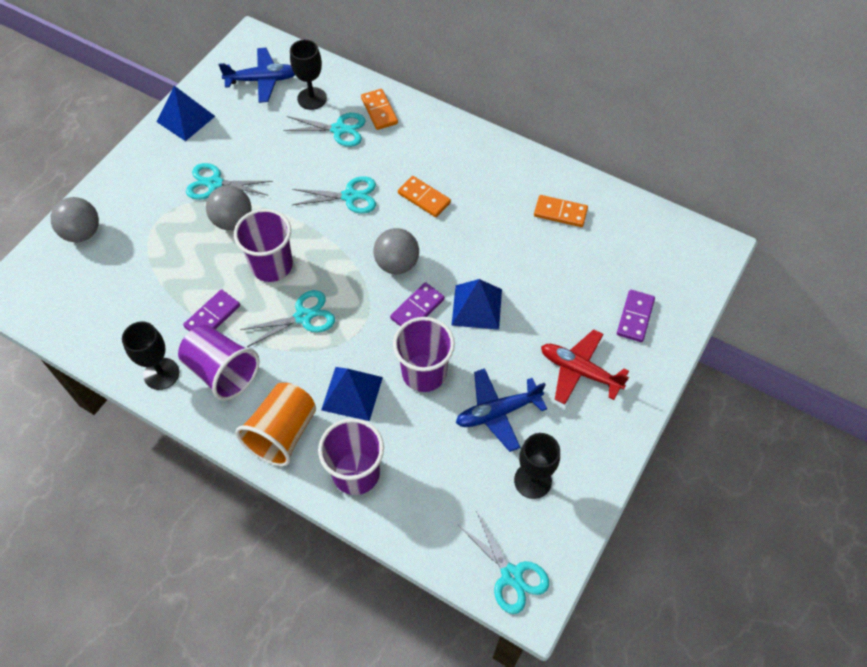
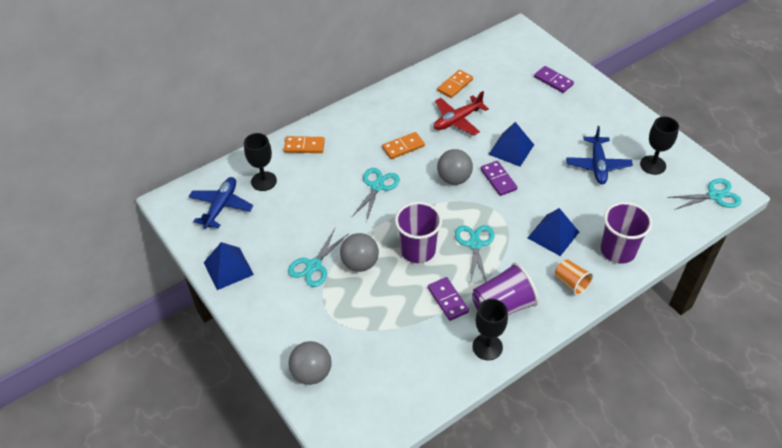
camera: 65 degrees left, 10 degrees down
(282, 433) = (571, 283): orange cup -> orange cup, size x0.59
(339, 129) = (307, 174): turquoise scissors -> none
(424, 373) = (552, 192): purple cup -> none
(579, 371) = (582, 118): red plane -> red plane (457, 120)

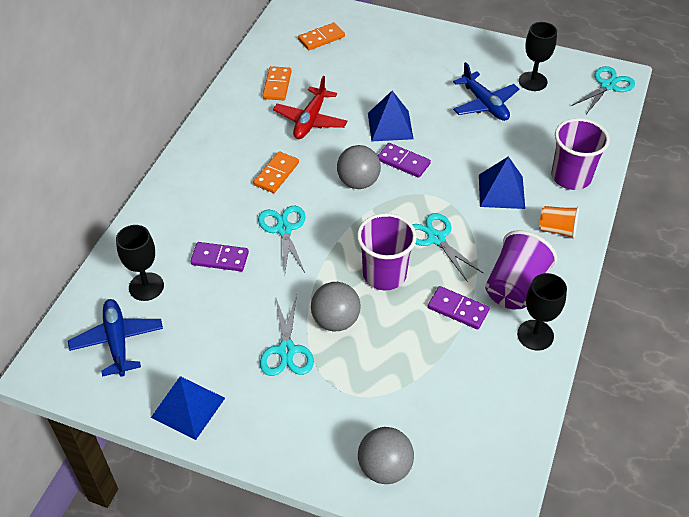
camera: 35 degrees left, 0 degrees up
(304, 146) = (162, 224): orange domino -> orange domino (321, 38)
(553, 81) = (373, 39): purple domino -> purple domino (220, 258)

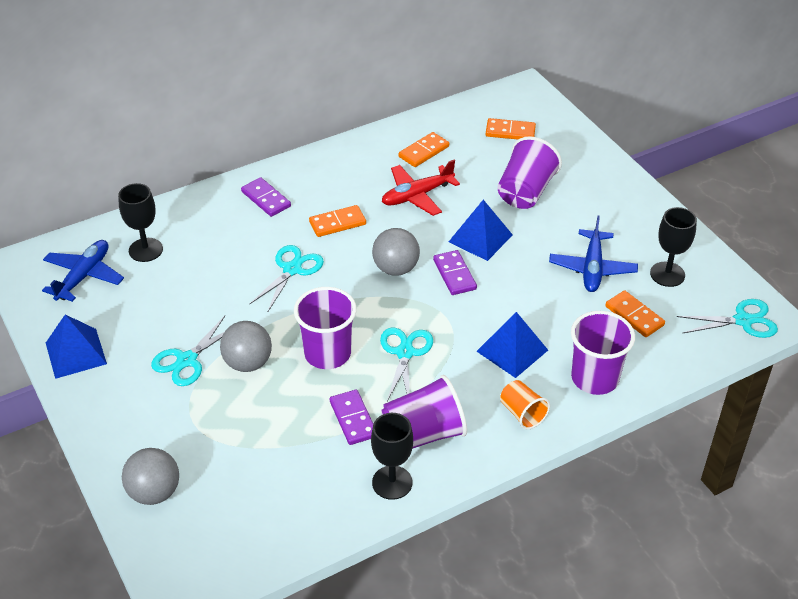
camera: 40 degrees right, 5 degrees down
(220, 258) = (219, 262): purple domino -> purple domino (266, 199)
(382, 76) = (525, 192): none -> purple cup
(545, 121) = (634, 316): none -> orange domino

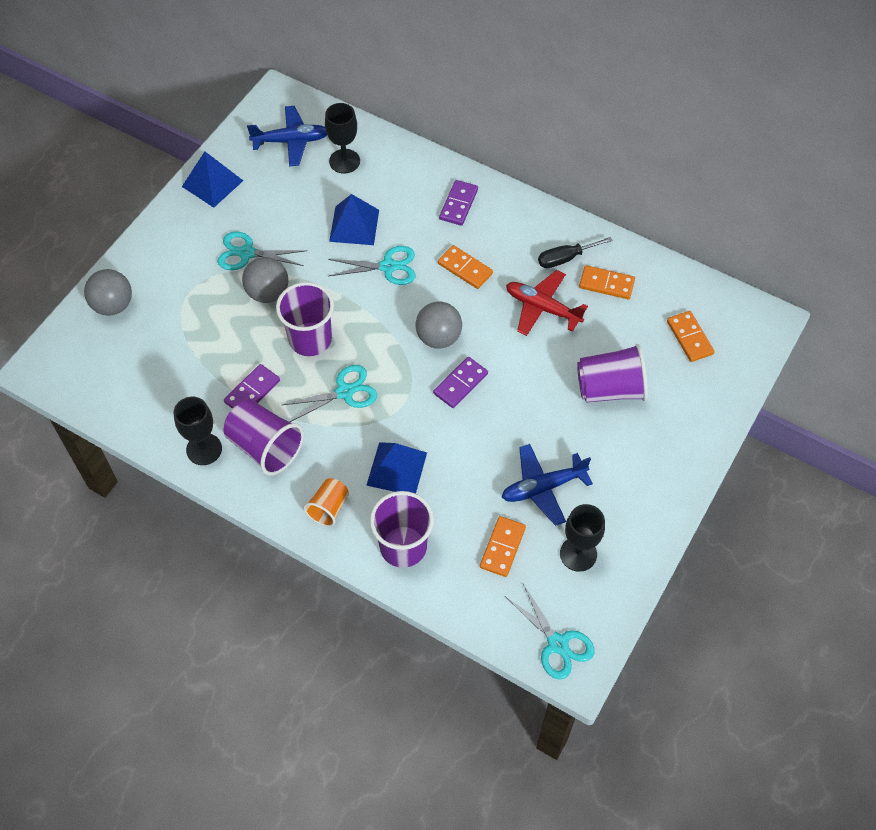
camera: 60 degrees right, 15 degrees up
(379, 163) = (565, 258): none -> black screwdriver
(480, 238) = (521, 382): blue pyramid -> blue pyramid (354, 225)

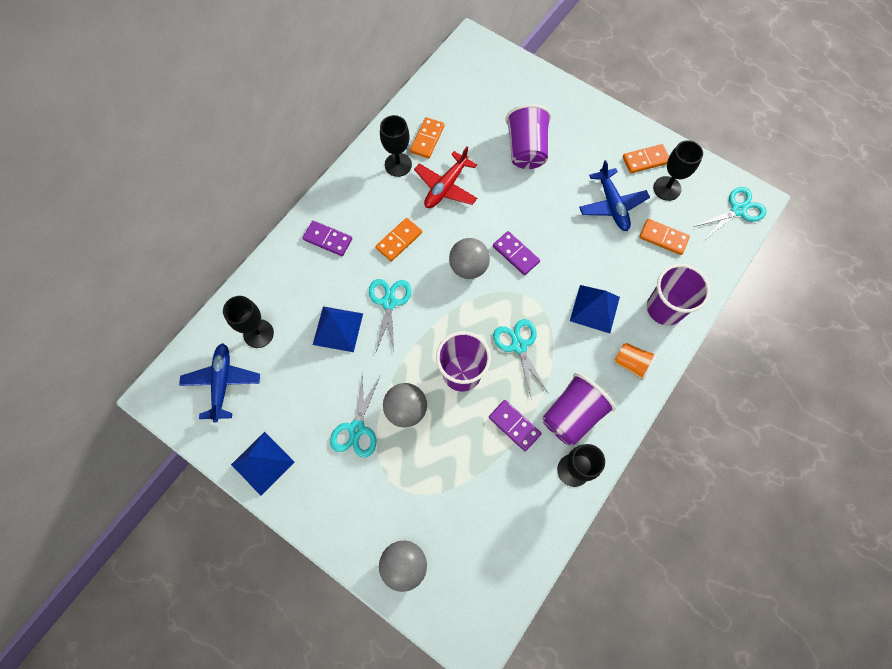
camera: 85 degrees left, 10 degrees up
(565, 258) = (398, 165): black screwdriver -> black goblet
(689, 338) = (483, 92): orange domino -> orange domino (645, 160)

